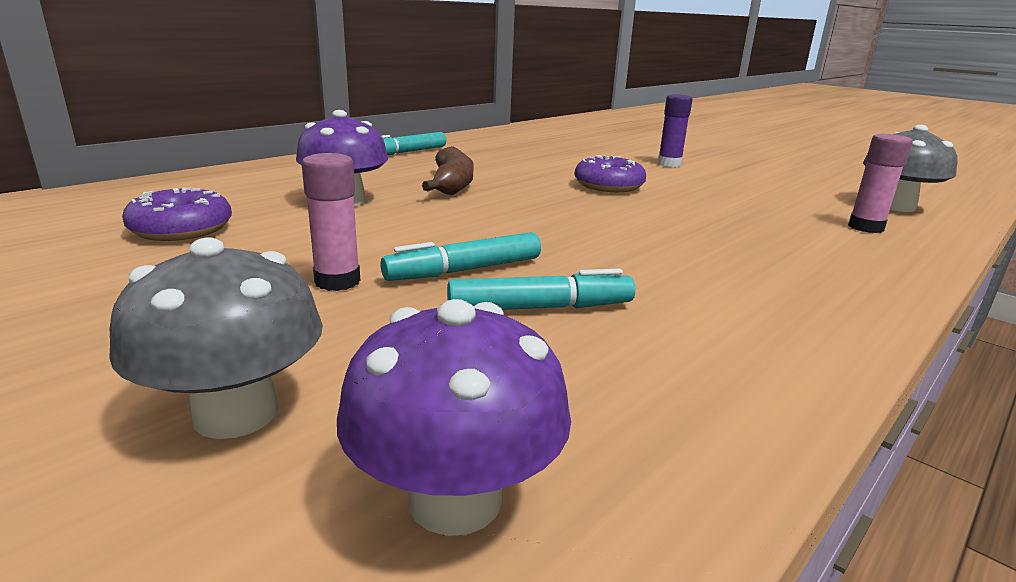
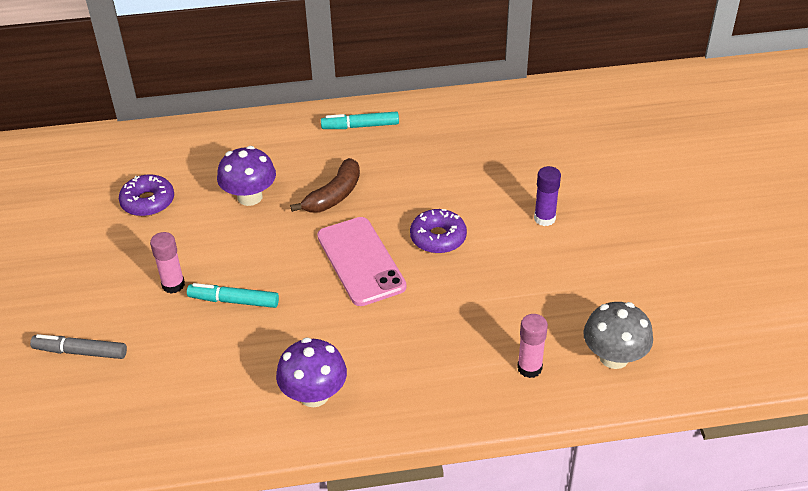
camera: 40 degrees right, 20 degrees up
(236, 413) = (80, 352): grey mushroom -> grey marker
(455, 499) = (105, 419): purple mushroom -> purple mushroom (314, 395)
(540, 308) = (232, 346): turquoise marker -> none
(565, 210) = (361, 261): none -> pink phone

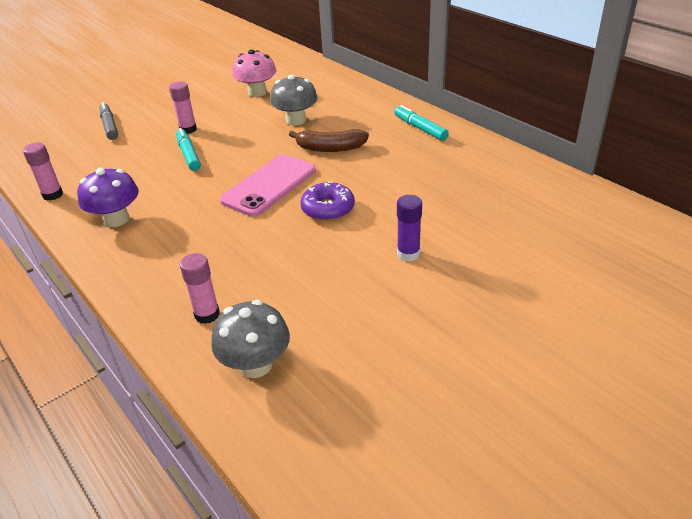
camera: 60 degrees right, 5 degrees down
(148, 202) = (257, 92): purple donut -> pink mushroom
(204, 441) = (53, 195): none -> pink glue stick
(250, 197) = (296, 120): purple mushroom -> grey mushroom

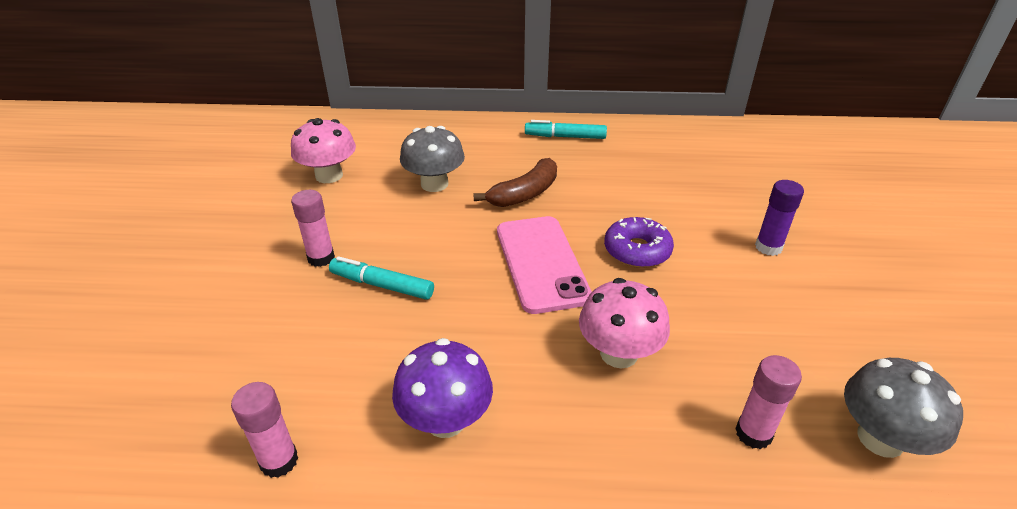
camera: 50 degrees left, 0 degrees up
(109, 126) = (184, 316): grey marker -> none
(221, 244) = (619, 353): none -> pink mushroom

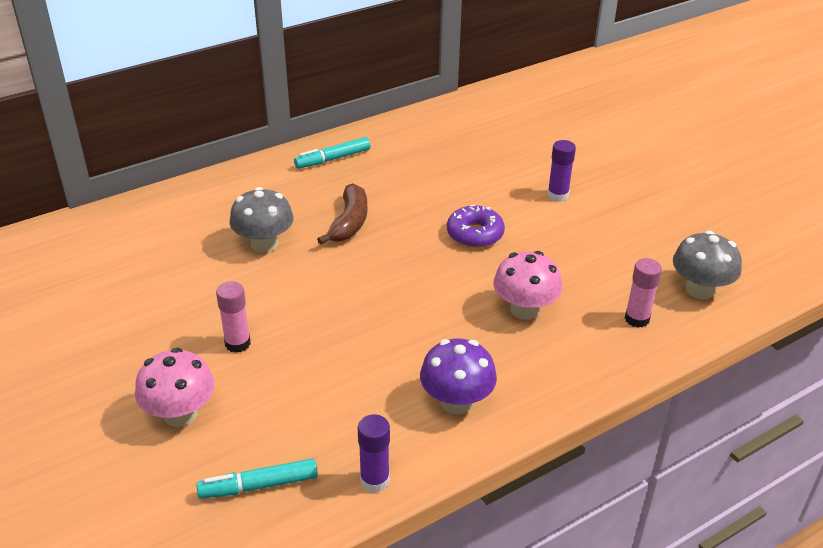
camera: 35 degrees left, 0 degrees up
(279, 461) = (374, 480): pink glue stick -> purple glue stick
(329, 176) = (156, 274): pink mushroom -> pink mushroom (180, 414)
(382, 285) = (313, 341): turquoise marker -> turquoise marker (259, 486)
(541, 263) = (416, 272): pink phone -> none

